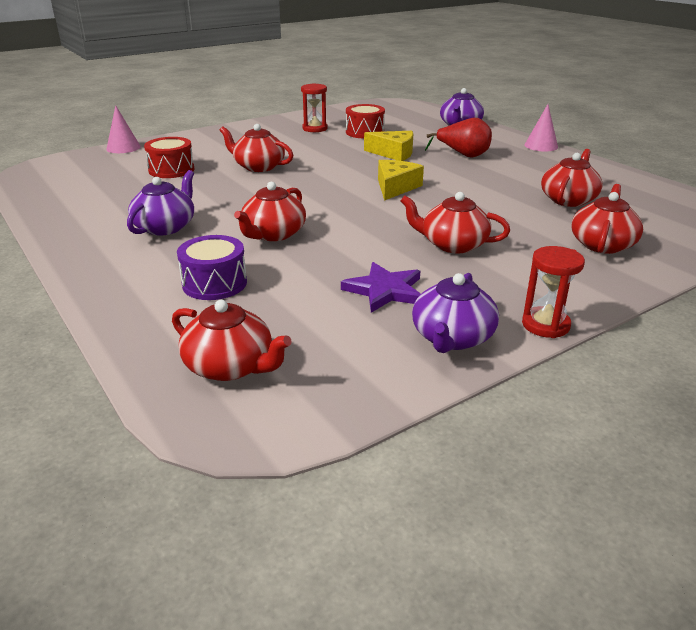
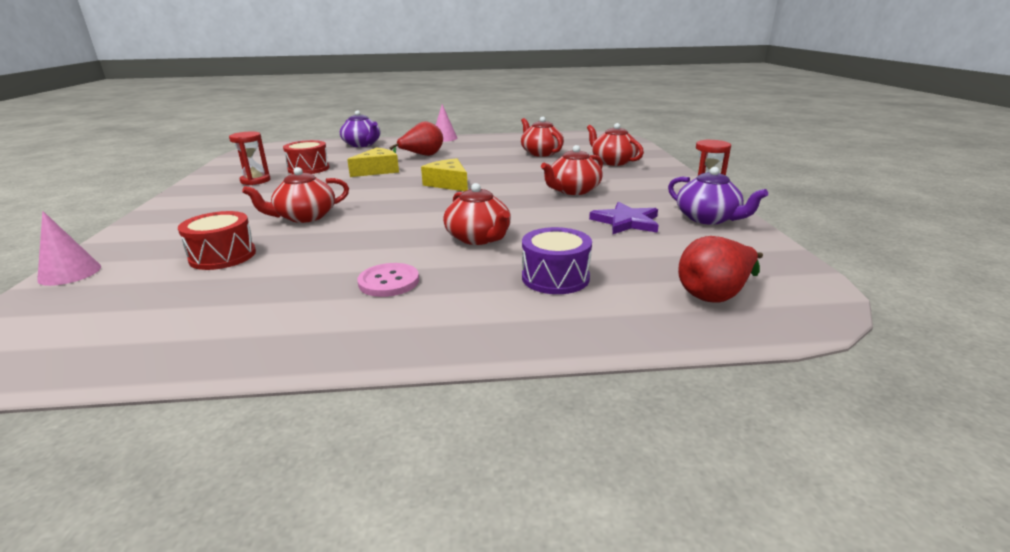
camera: 60 degrees left, 5 degrees down
(165, 227) = (389, 282): purple teapot -> pink button
(230, 366) = (715, 294): red teapot -> red pear

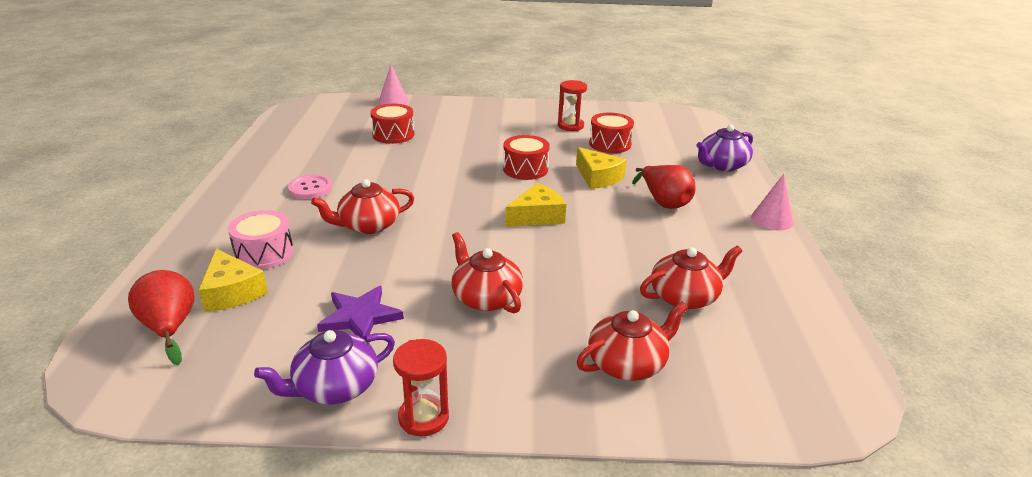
camera: 95 degrees right, 5 degrees up
(305, 217) = (460, 153): red teapot -> none
(355, 191) = (525, 169): none -> red drum
(555, 277) = (264, 253): purple drum -> pink drum
(634, 278) = (232, 292): none -> yellow cheese

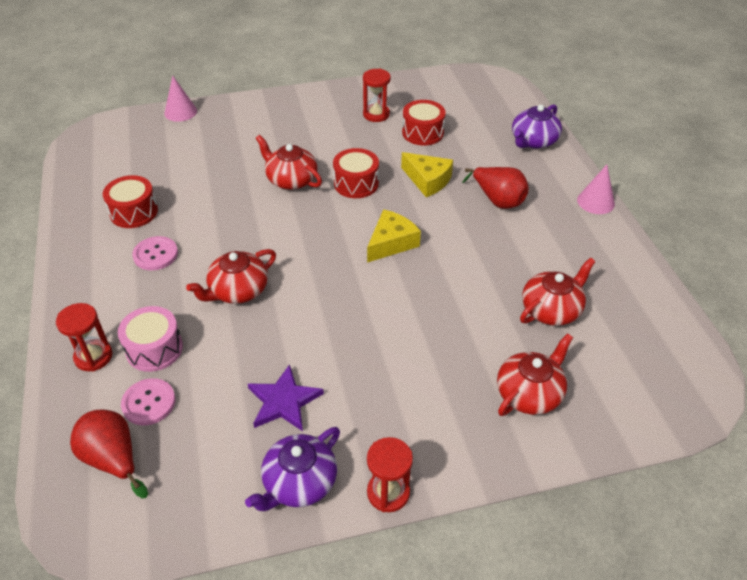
camera: 15 degrees left, 15 degrees up
(207, 249) = (93, 357): none -> red hourglass
(232, 292) = (149, 403): yellow cheese -> pink button
(393, 134) = (204, 161): red drum -> red drum (134, 212)
(486, 298) = (385, 352): red teapot -> red teapot (291, 180)

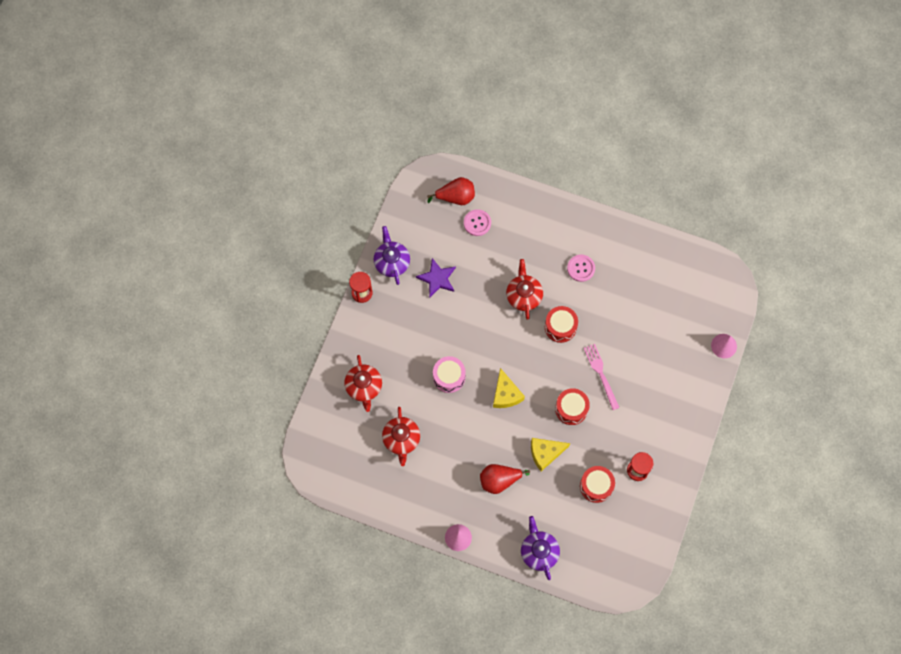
camera: 125 degrees right, 25 degrees up
(93, 357) = (523, 211): red hourglass -> none
(134, 212) = (627, 273): red drum -> red drum (560, 327)
(154, 349) = (509, 239): pink drum -> pink drum (449, 377)
(291, 180) = (600, 374): red teapot -> pink fork

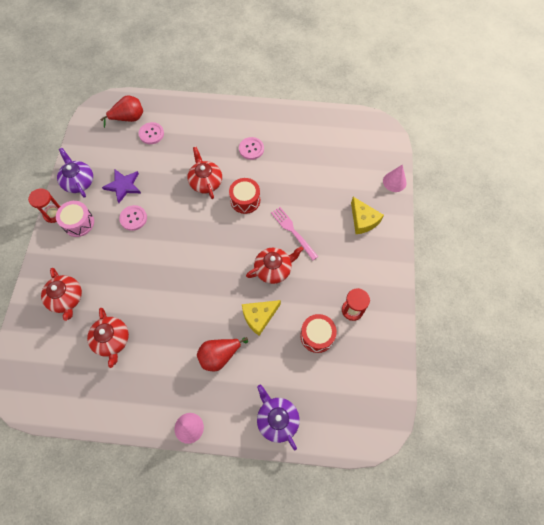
camera: 15 degrees left, 5 degrees down
(441, 318) = (133, 218): none -> pink button
(449, 377) = (150, 269): pink drum -> pink drum (78, 223)
(506, 394) = (208, 271): yellow cheese -> yellow cheese (363, 220)
(571, 409) = (273, 269): red drum -> red teapot

